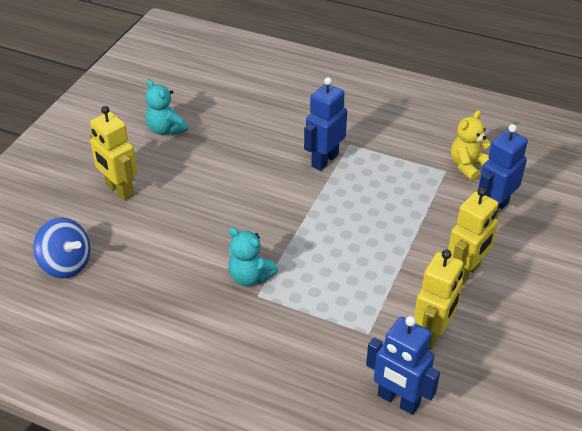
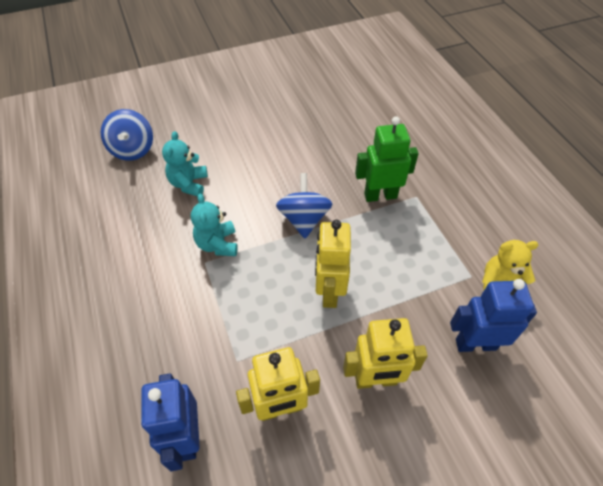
camera: 45 degrees right, 10 degrees up
(119, 190) = (221, 122): yellow robot -> yellow robot (329, 292)
(166, 129) = (300, 100): turquoise teddy bear -> turquoise teddy bear (189, 184)
(291, 214) = (304, 219): none -> blue spinning top
(324, 160) = (380, 195): blue robot -> green robot

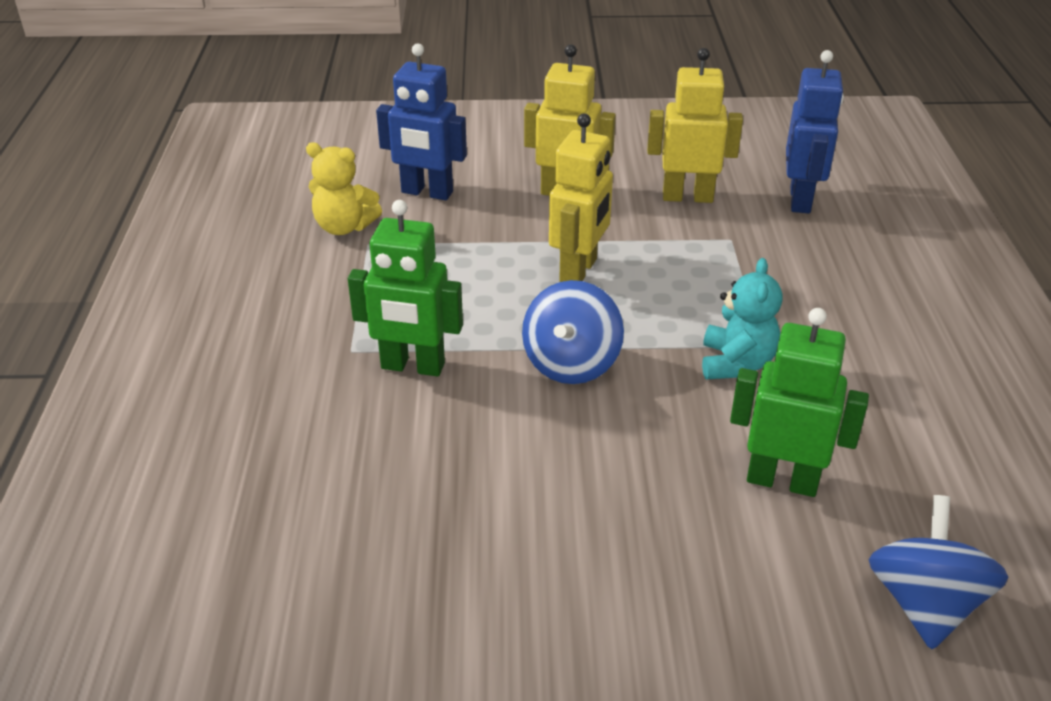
camera: 160 degrees left, 15 degrees down
(189, 184) = (782, 480): turquoise teddy bear -> green robot

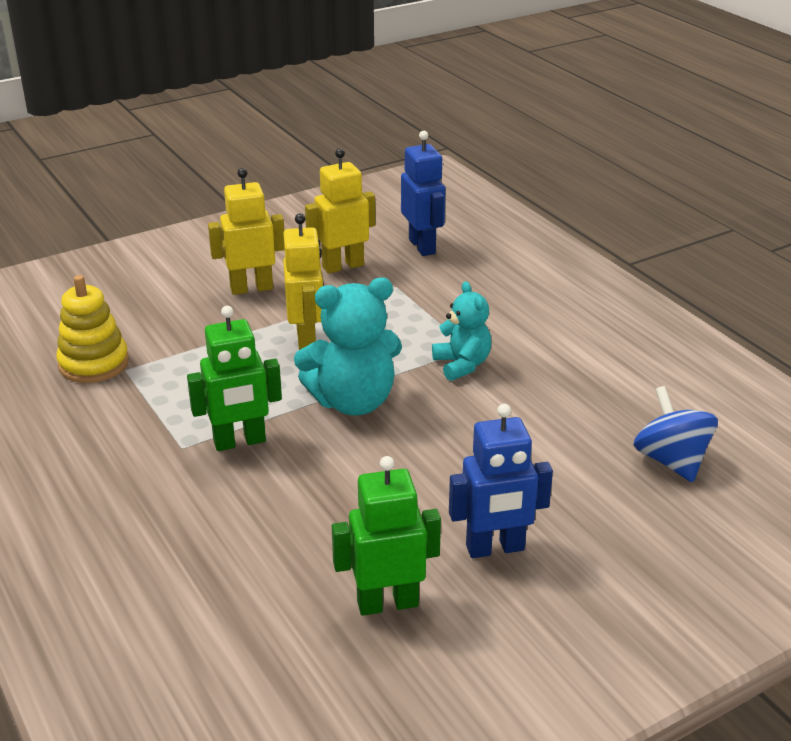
camera: 30 degrees left, 5 degrees down
(344, 227) = (94, 364): yellow teddy bear -> yellow stacking toy
(427, 193) = (140, 319): blue robot -> blue robot (495, 548)
(571, 364) = (353, 401): blue spinning top -> turquoise teddy bear
(782, 480) = (543, 424): green robot -> green robot (387, 603)

